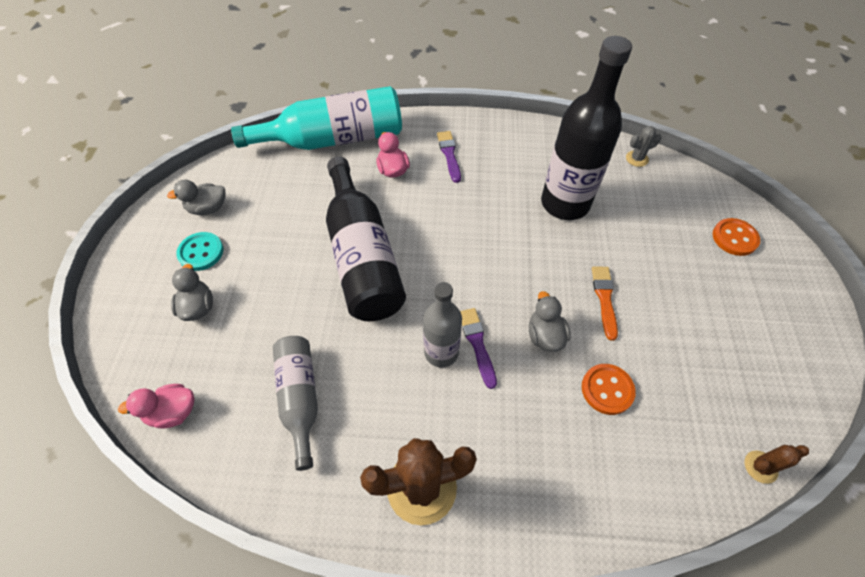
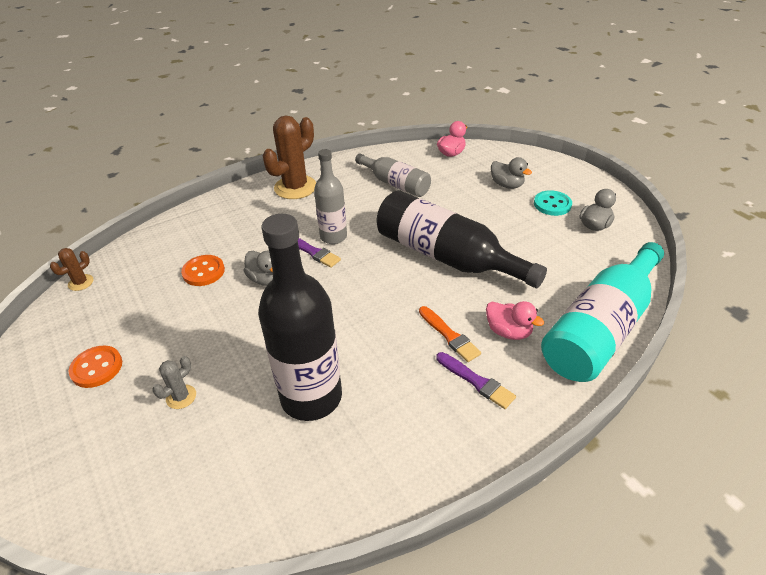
camera: 145 degrees right, 15 degrees down
(604, 299) = (228, 327): orange brush -> orange brush (449, 335)
(637, 159) = (250, 522): grey cactus -> grey cactus (181, 397)
(734, 238) = (96, 466): orange button -> orange button (97, 368)

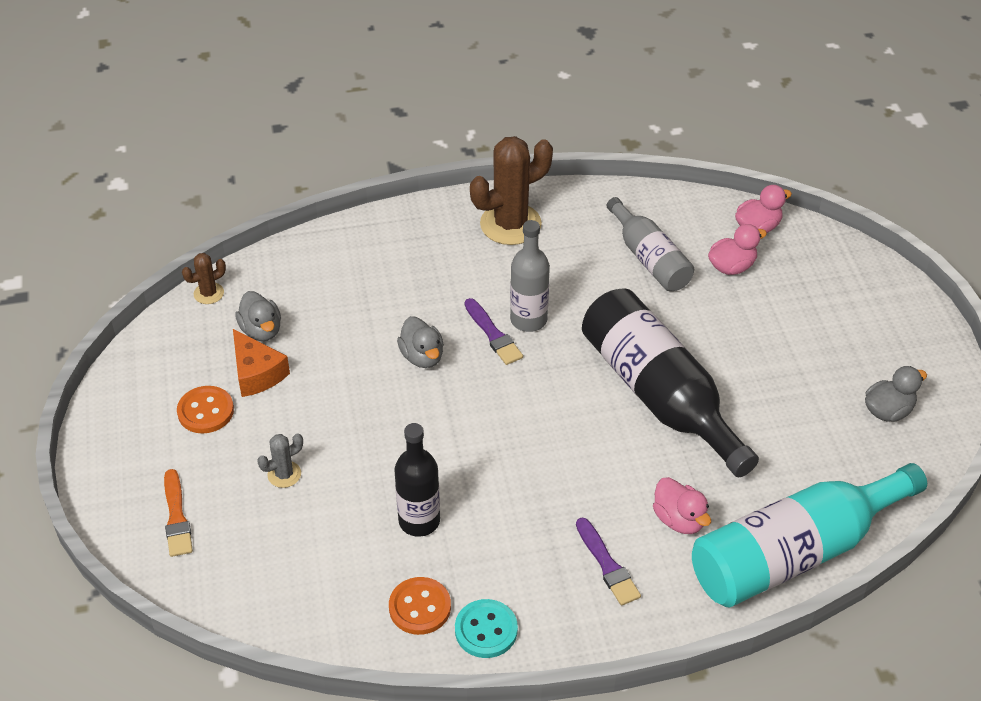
camera: 20 degrees right, 5 degrees up
(135, 326) = (257, 373): none -> orange cheese
(203, 272) = (352, 322): orange button -> orange button (420, 607)
(311, 397) = (419, 521): black bottle -> black bottle, size x0.59
(448, 176) = (731, 267): none -> pink duck
(449, 335) = (606, 501): orange brush -> orange brush (176, 517)
(507, 185) = (806, 307): grey duck -> grey duck (261, 330)
(552, 204) = (851, 359): turquoise button -> turquoise button (486, 630)

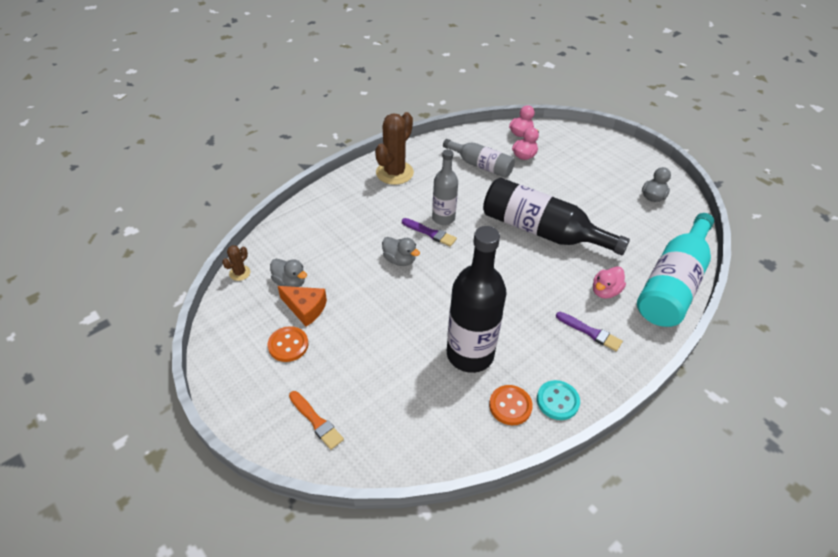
camera: 30 degrees left, 0 degrees up
(284, 474) = (367, 362): grey cactus -> none
(419, 521) = (470, 354): black bottle -> black bottle, size x1.71
(679, 519) = (605, 291): pink duck -> pink duck turned 105 degrees clockwise

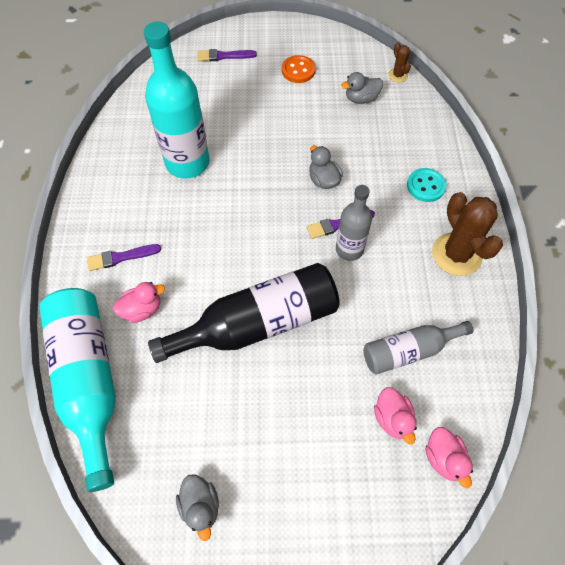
camera: 130 degrees right, 15 degrees up
(305, 308) = (324, 94): orange cheese -> none
(316, 421) = (223, 56): orange brush -> purple brush
(399, 260) = (323, 180): grey duck -> grey duck turned 75 degrees clockwise
(470, 354) = (187, 162): black bottle -> turquoise bottle
(510, 406) = (126, 155): orange button -> none
(557, 401) = (99, 185): turquoise button -> turquoise button (426, 186)
(605, 291) = (142, 309): pink duck -> pink duck turned 75 degrees clockwise

